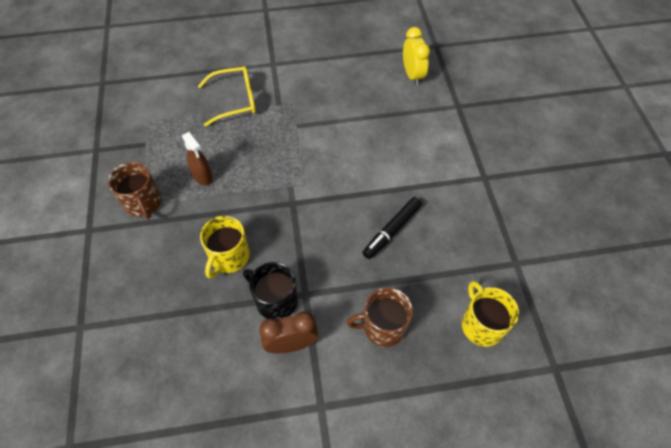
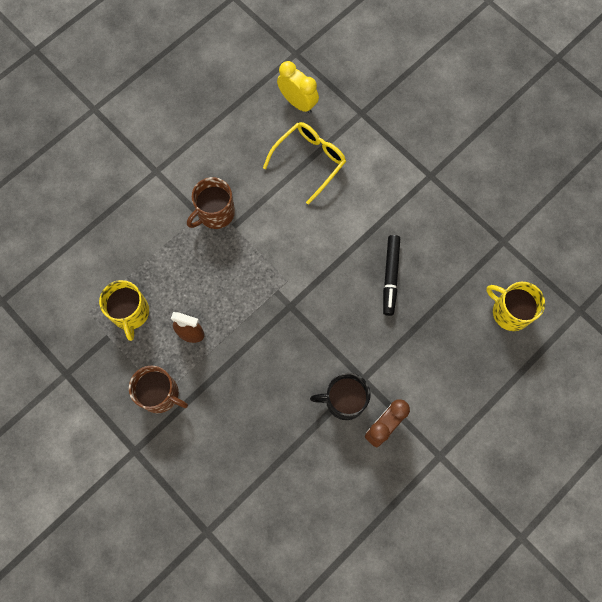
camera: 35 degrees left, 15 degrees up
(229, 257) = (277, 390): yellow mug -> yellow mug (130, 313)
(235, 100) = (154, 236): yellow glasses -> yellow glasses (309, 161)
(383, 327) = (440, 364): brown mug -> brown mug (215, 213)

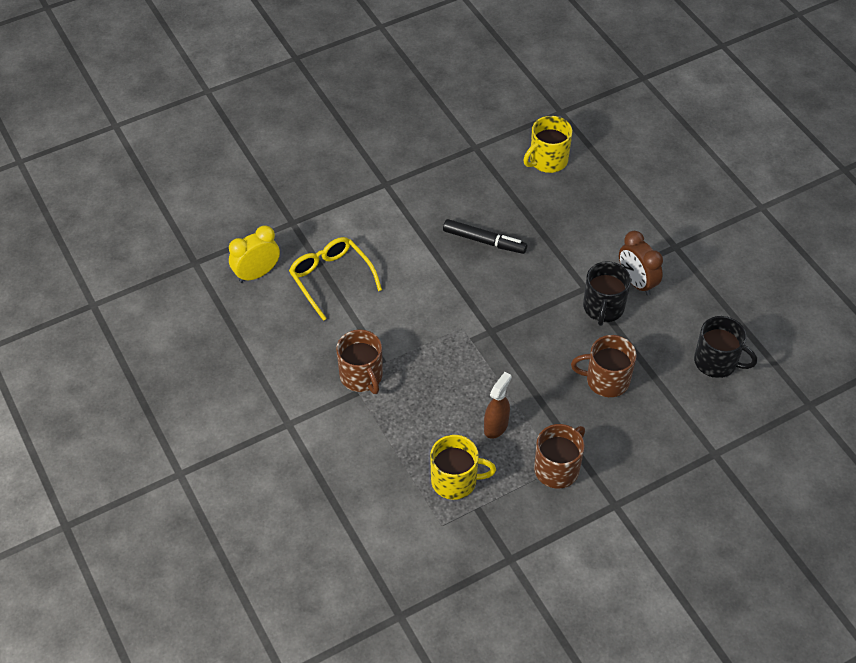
camera: 75 degrees left, 20 degrees down
(263, 418) = (606, 380): none -> brown mug
(310, 519) = (717, 362): none -> black mug

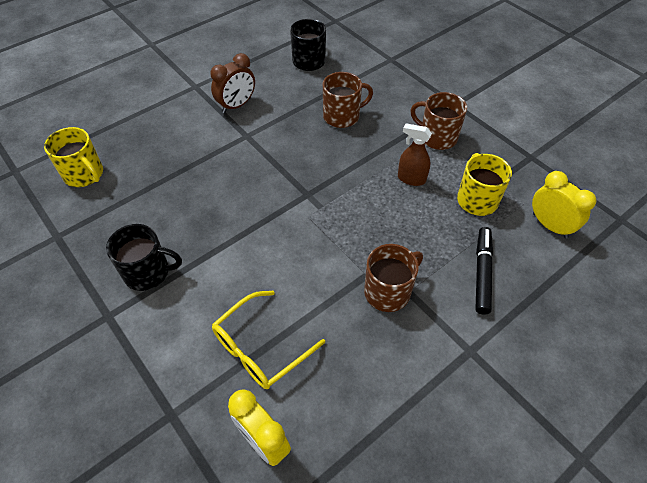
camera: 100 degrees left, 0 degrees up
(406, 539) = (550, 225): none -> yellow clock
(484, 241) = (195, 212): black marker -> black marker (482, 273)
(603, 308) = (267, 123): black mug -> black mug (148, 272)
(606, 380) = (342, 116): brown mug -> brown mug turned 105 degrees counterclockwise

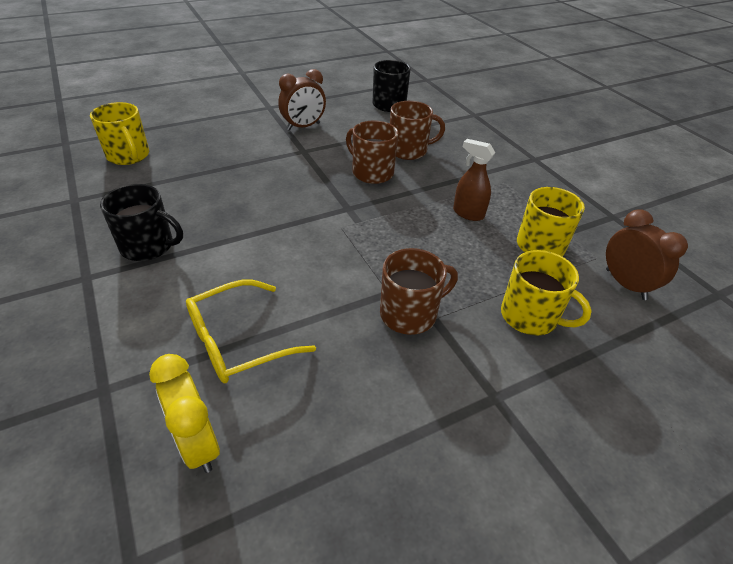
camera: 10 degrees right, 10 degrees down
(437, 137) = (507, 183): brown mug -> brown mug (371, 172)
(482, 273) = (530, 316): black marker -> yellow mug
(550, 225) = (625, 284): yellow clock -> brown clock

